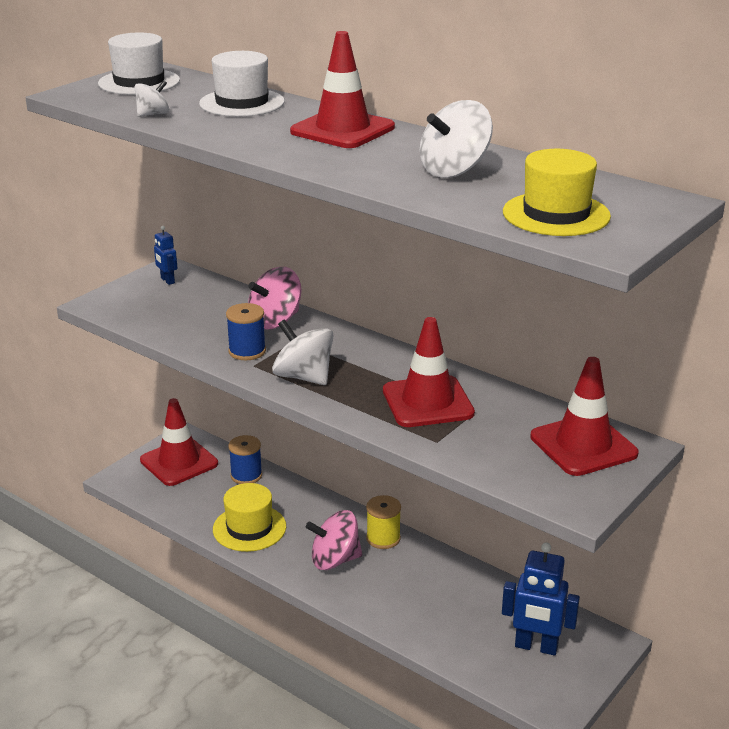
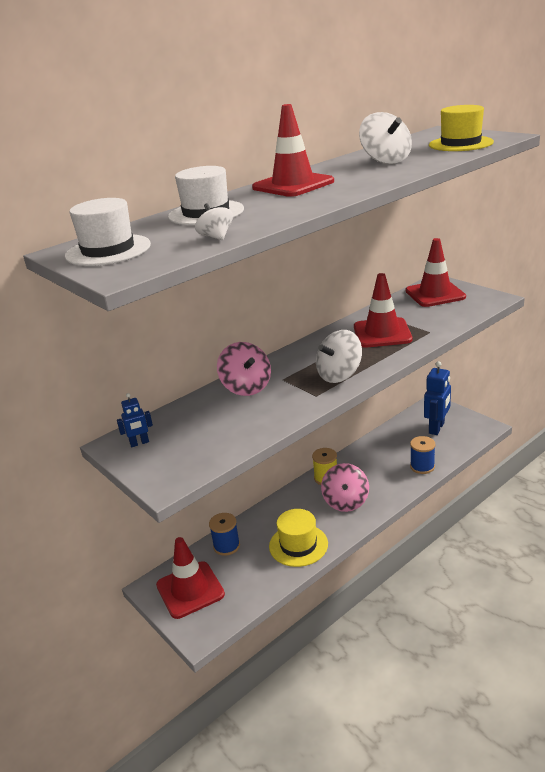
camera: 75 degrees left, 0 degrees up
(247, 351) = (292, 399): blue spool -> blue spool (422, 466)

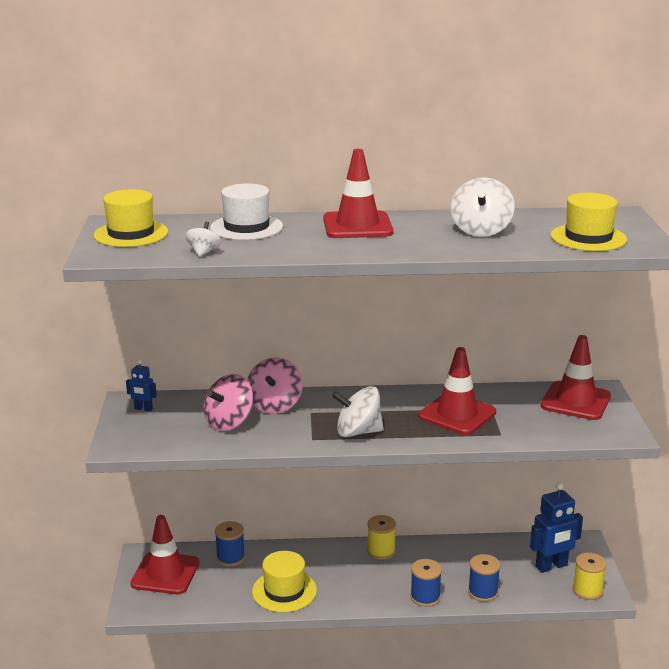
camera: 35 degrees right, 5 degrees down
(108, 250) = (131, 234): white hat -> yellow hat
(345, 501) = (370, 581): pink spinning top -> pink spinning top (229, 422)
(394, 491) = (425, 597): none -> blue spool
(474, 431) = (587, 590): none -> yellow spool

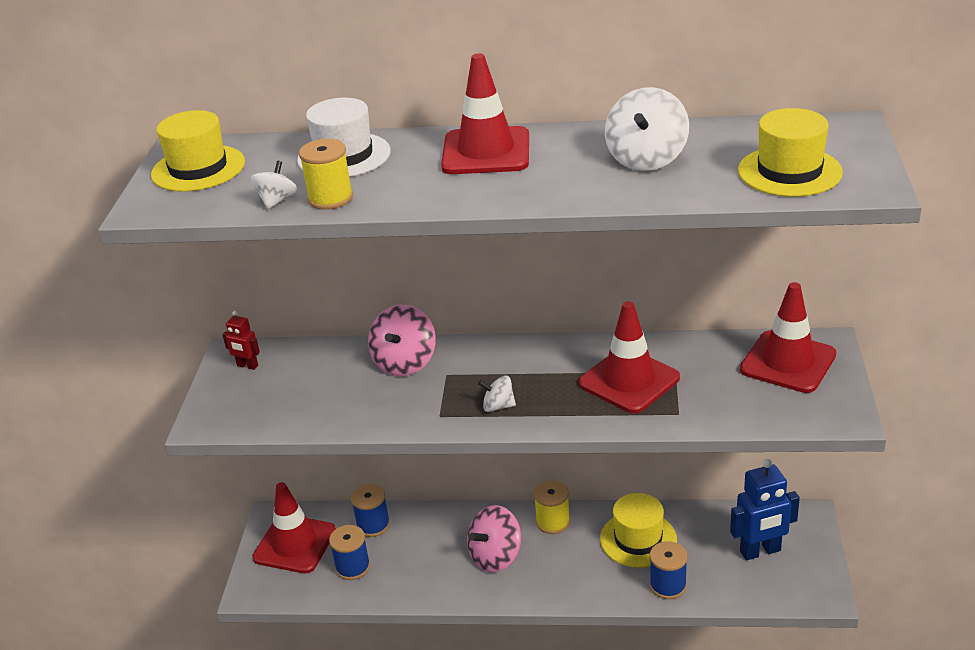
camera: 10 degrees right, 10 degrees up
(143, 409) = (247, 366): blue robot -> red robot
(229, 422) = (344, 388): pink spinning top -> pink spinning top (496, 557)
(284, 591) = (428, 574): yellow hat -> yellow hat (638, 539)
(358, 432) = (498, 406): white spinning top -> white spinning top, size x0.56
(425, 597) = (595, 589): blue spool -> blue spool (353, 567)
(587, 590) = (800, 588): yellow spool -> yellow spool (330, 198)

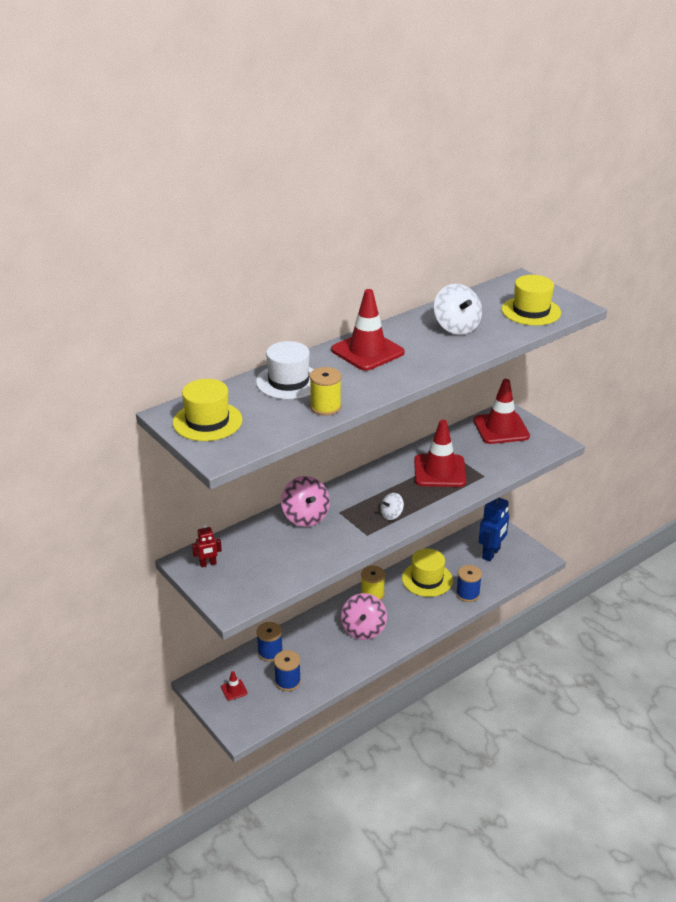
camera: 45 degrees left, 0 degrees up
(277, 201) = (296, 420): white spinning top -> none
(295, 544) = (234, 690): red traffic cone -> red traffic cone, size x0.42

